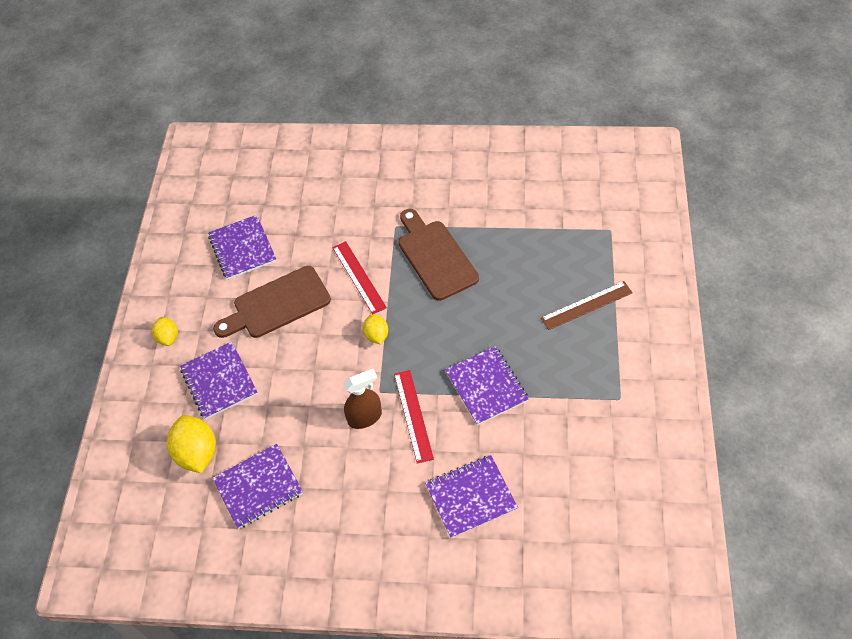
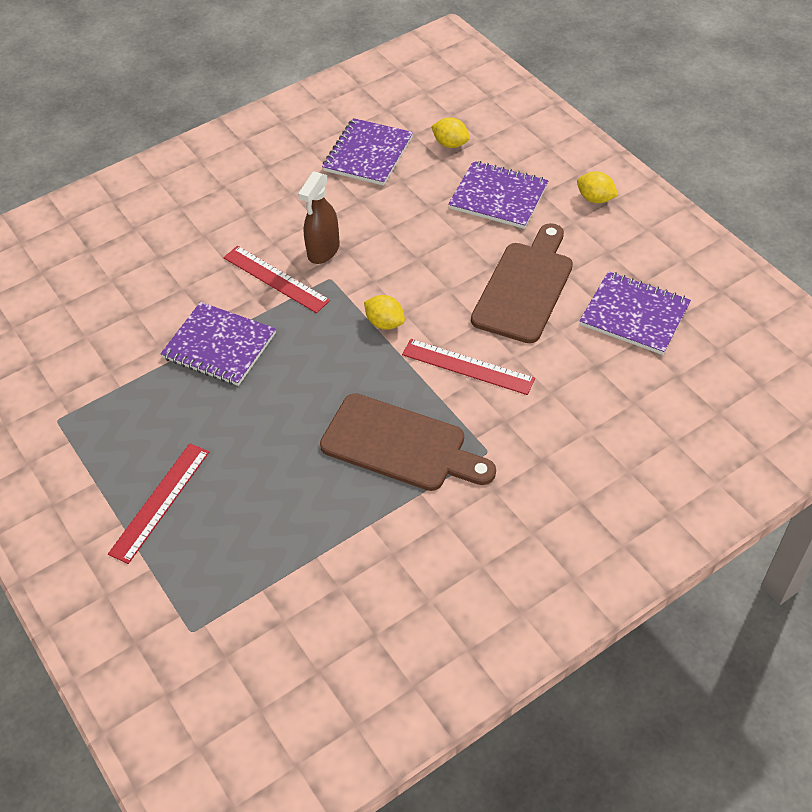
camera: 140 degrees right, 5 degrees down
(197, 453) = (450, 144): yellow lemon -> yellow lemon, size x0.57
(471, 497) = (162, 252): purple notebook -> none
(586, 305) = (160, 502): brown ruler -> red ruler

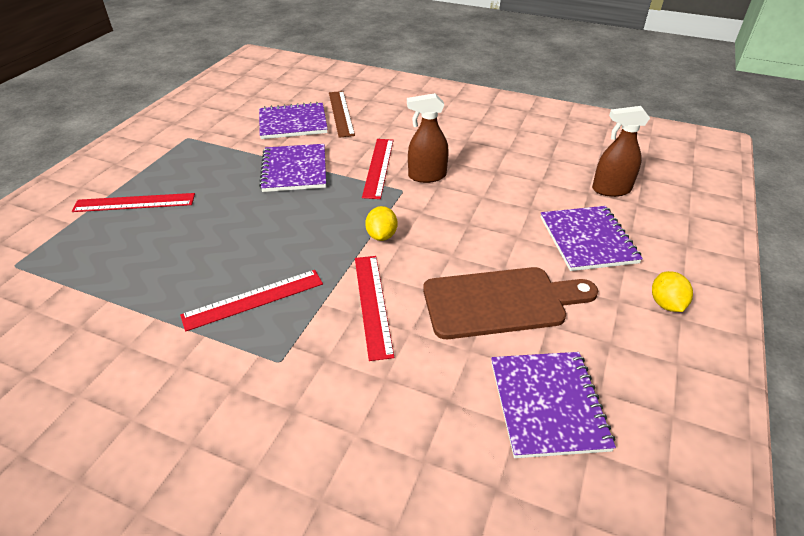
camera: 55 degrees right, 10 degrees down
(139, 264) = (341, 113): none -> brown ruler
(368, 154) = (546, 156): purple notebook -> purple notebook (293, 123)
(400, 445) = (253, 299): brown cutting board -> red ruler
(450, 144) = (611, 190): yellow lemon -> brown spray bottle

